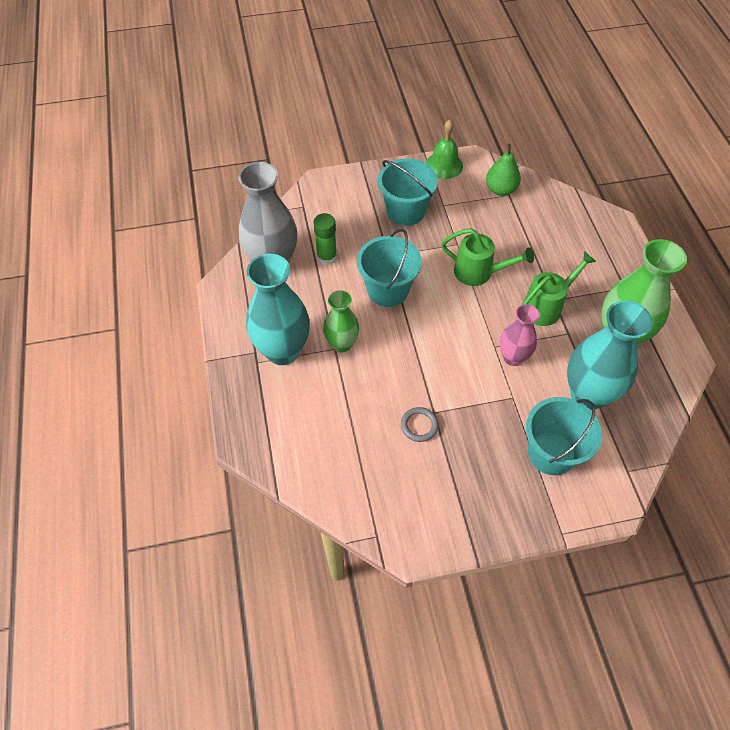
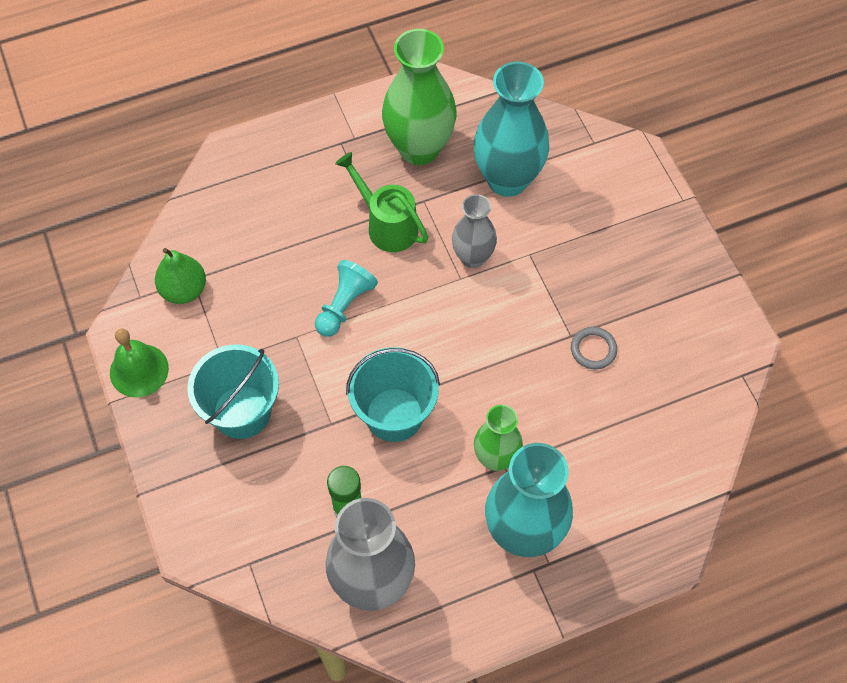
camera: 100 degrees left, 5 degrees up
(479, 273) = (344, 305): green watering can -> turquoise pawn
(513, 357) = (473, 257): pink vase -> grey vase
(551, 453) = (592, 212): turquoise bucket -> none

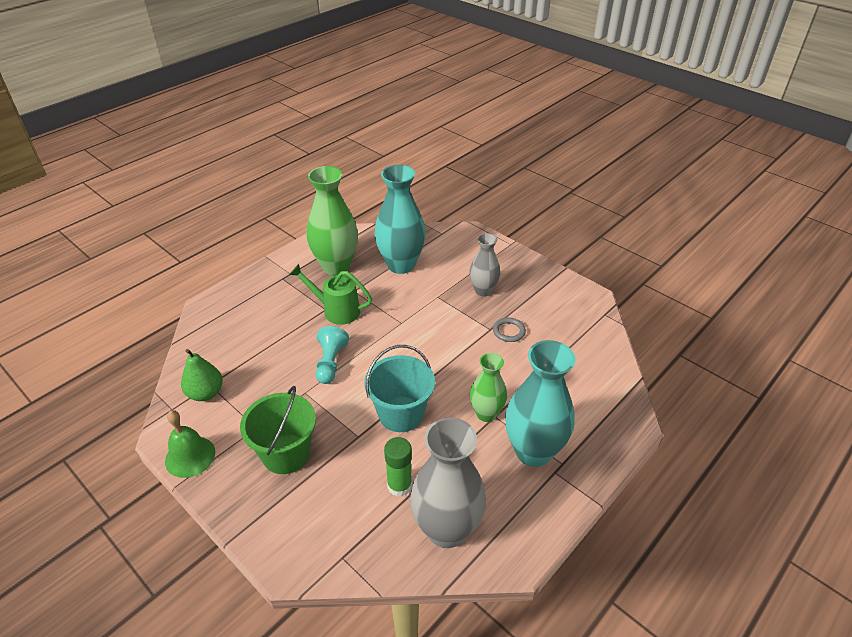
camera: 25 degrees left, 20 degrees down
(242, 412) = (286, 454): turquoise bucket -> green bucket
(473, 257) = (402, 309): grey vase -> grey vase (483, 291)

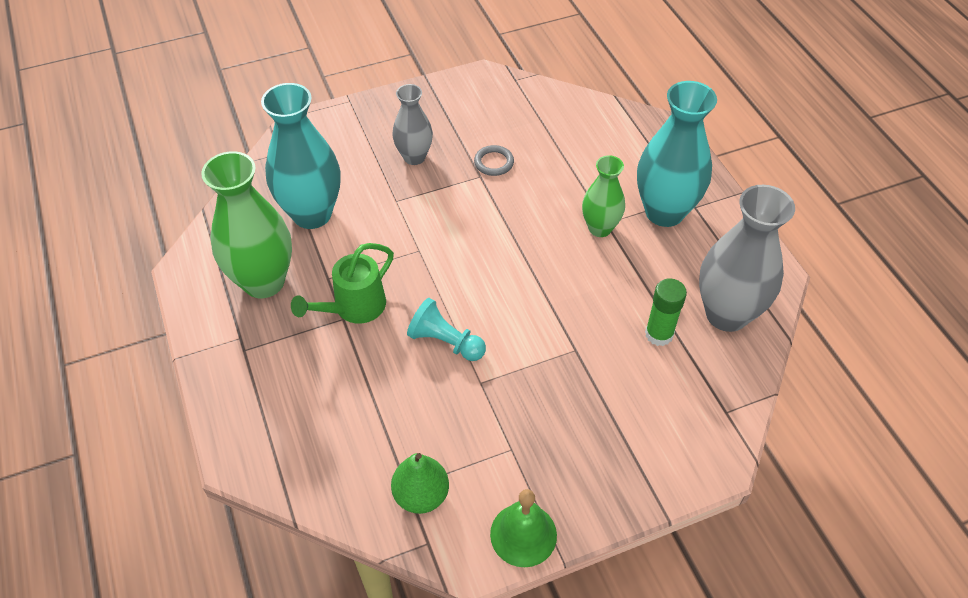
camera: 65 degrees left, 10 degrees up
(286, 454) = (568, 427): green bucket -> none
(401, 414) = (563, 300): turquoise bucket -> none

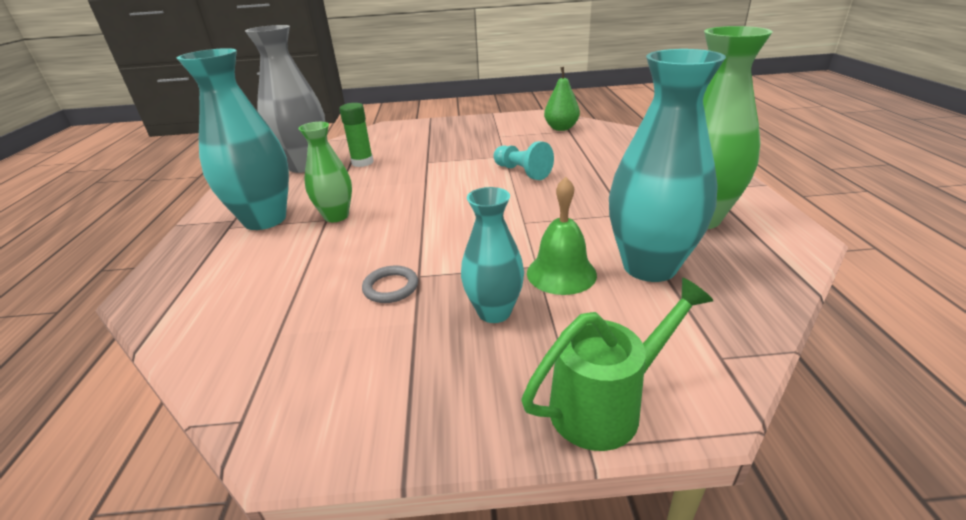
camera: 160 degrees left, 20 degrees down
(353, 308) = (598, 194): green watering can -> green watering can (606, 405)
(414, 157) = (494, 312): grey vase -> turquoise vase
(523, 534) = (508, 118): green bell -> green bell (561, 273)

